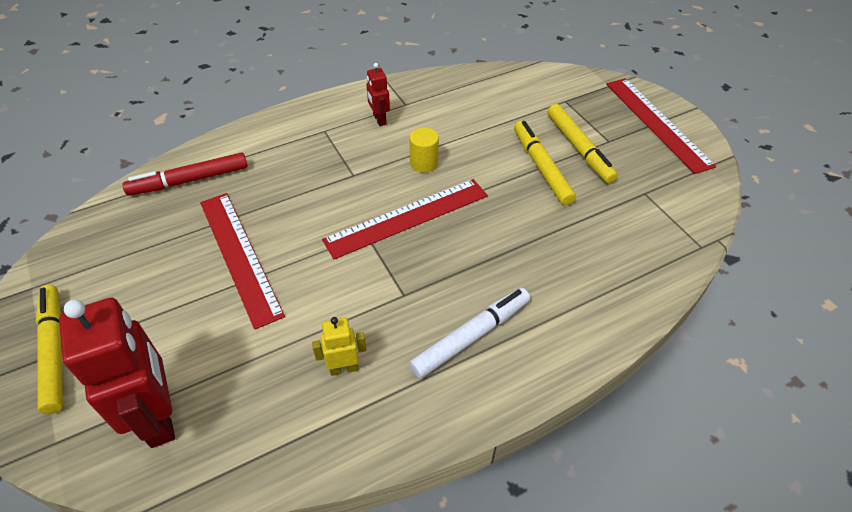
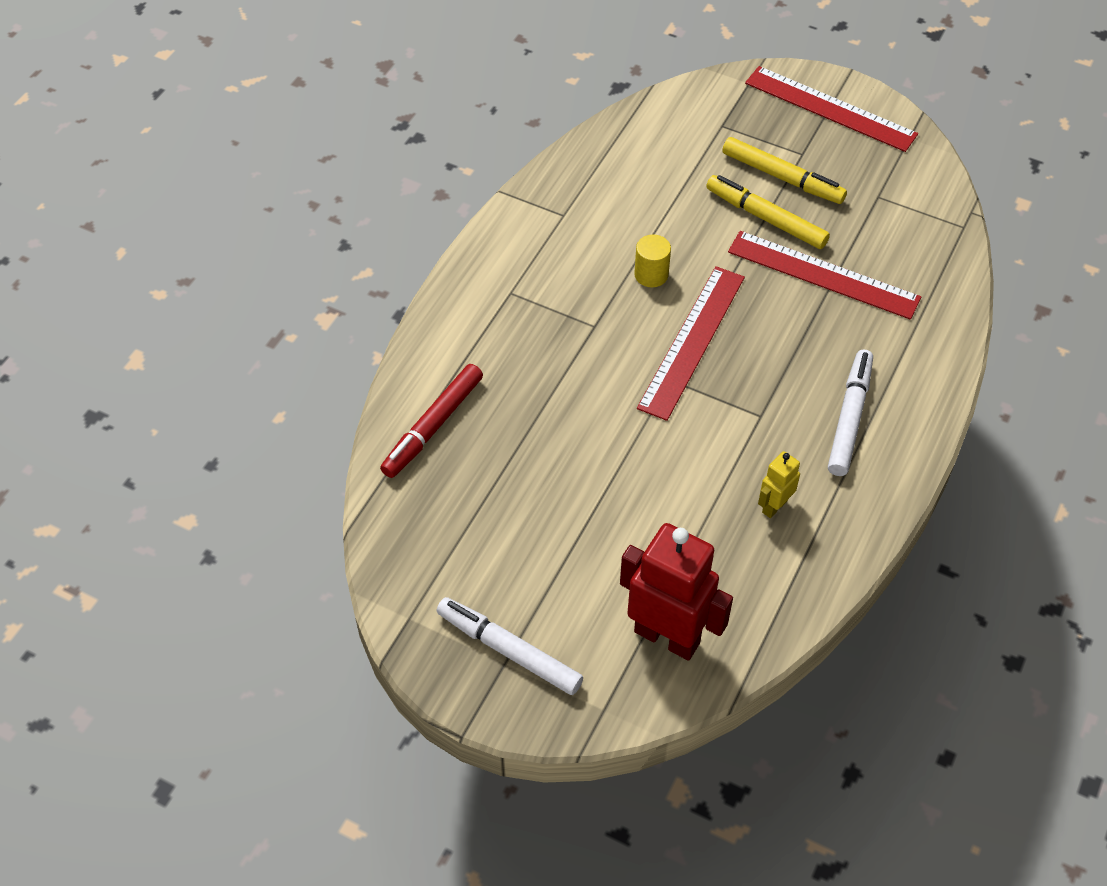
camera: 35 degrees left, 5 degrees up
(54, 351) = (509, 650): yellow marker -> white marker
(240, 256) = (576, 469): red ruler -> red ruler (823, 274)
(379, 119) = (555, 248): red robot -> none

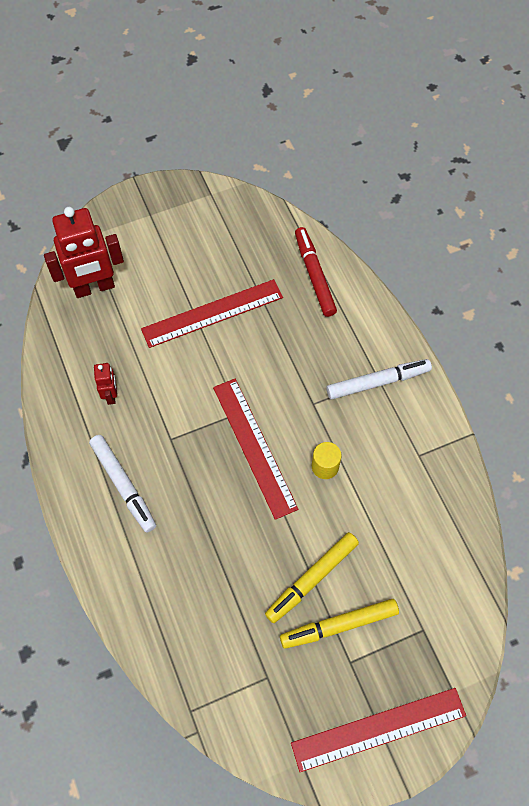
camera: 130 degrees right, 10 degrees up
(509, 650) = (154, 220): white marker -> white marker (378, 382)
(766, 218) = (312, 579): yellow marker -> yellow marker turned 150 degrees clockwise
(774, 506) = (111, 395): yellow robot -> red robot
(823, 274) = (235, 571): red ruler -> red ruler (212, 313)

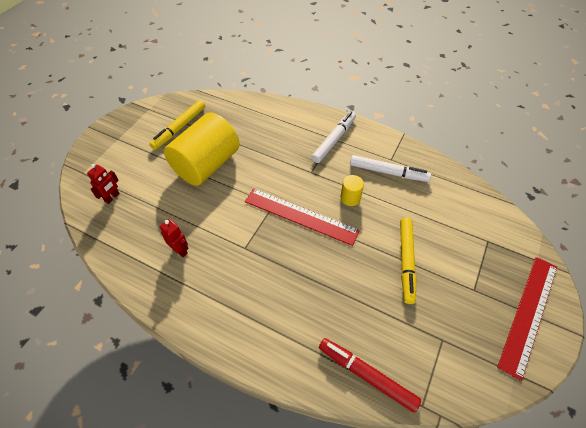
camera: 40 degrees left, 10 degrees down
(94, 287) = (112, 197): red robot -> red robot, size x0.48
(123, 485) = (239, 297): white marker -> white marker (388, 172)
(212, 313) = (206, 164): red ruler -> yellow cylinder
(314, 275) = (248, 113): red marker -> red marker (366, 375)
(339, 625) = (447, 274): yellow marker -> yellow marker (179, 128)

